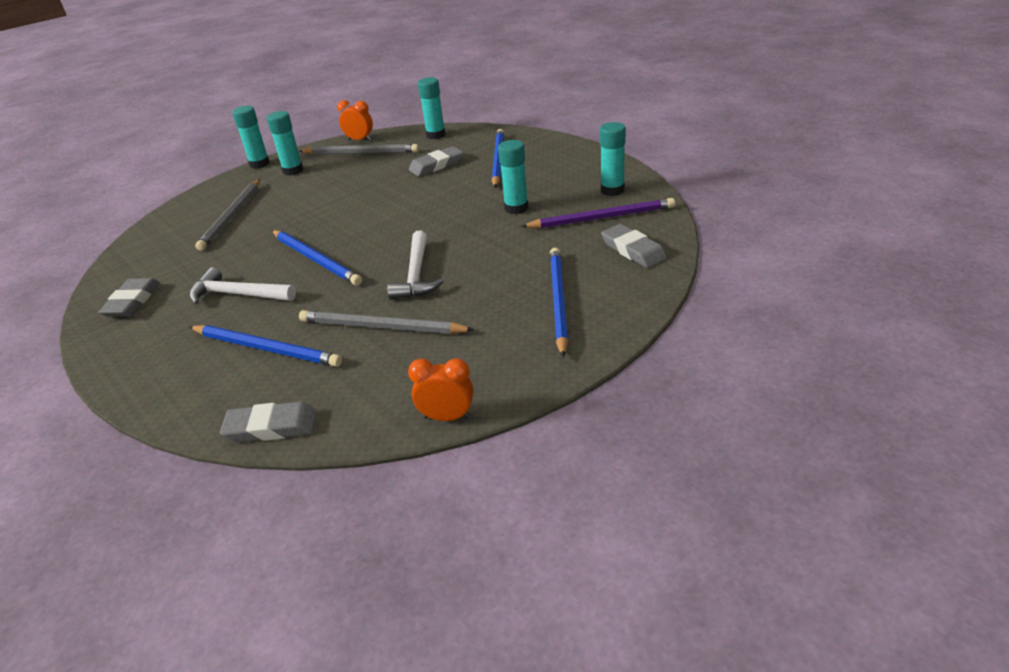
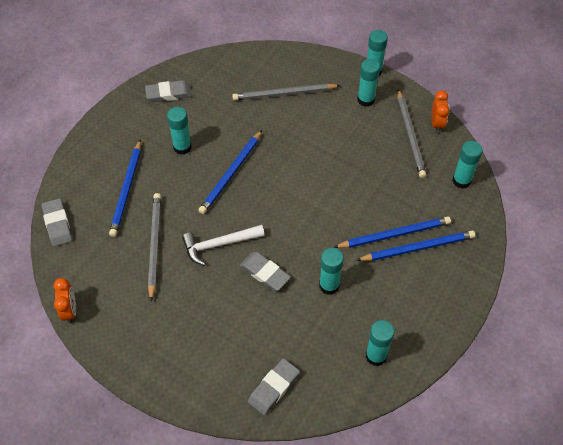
camera: 70 degrees right, 20 degrees up
(238, 295) = (182, 147): white hammer -> turquoise glue stick
(436, 165) = (397, 201): grey eraser -> grey eraser (265, 273)
(558, 301) = (196, 347): blue pencil -> blue pencil (394, 234)
(602, 218) = (323, 355): purple pencil -> none

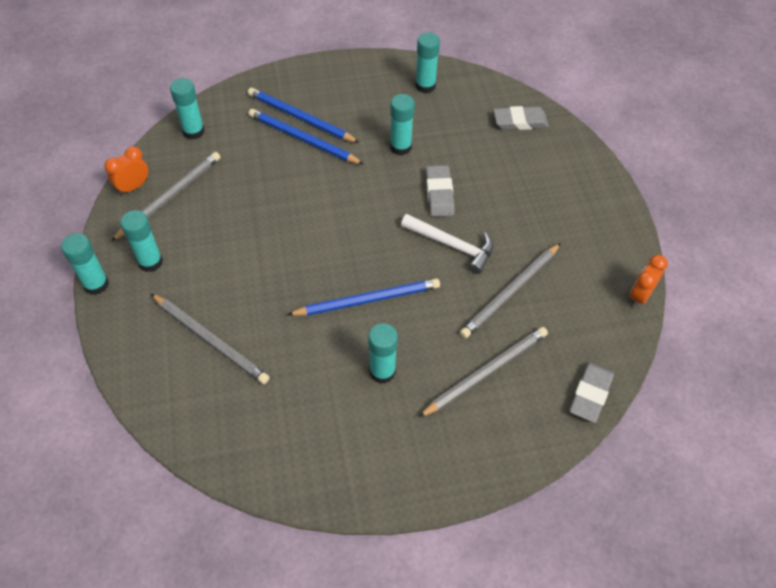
camera: 135 degrees left, 0 degrees up
(127, 190) = (486, 372): blue pencil -> grey pencil
(168, 93) = (323, 458): grey eraser -> none

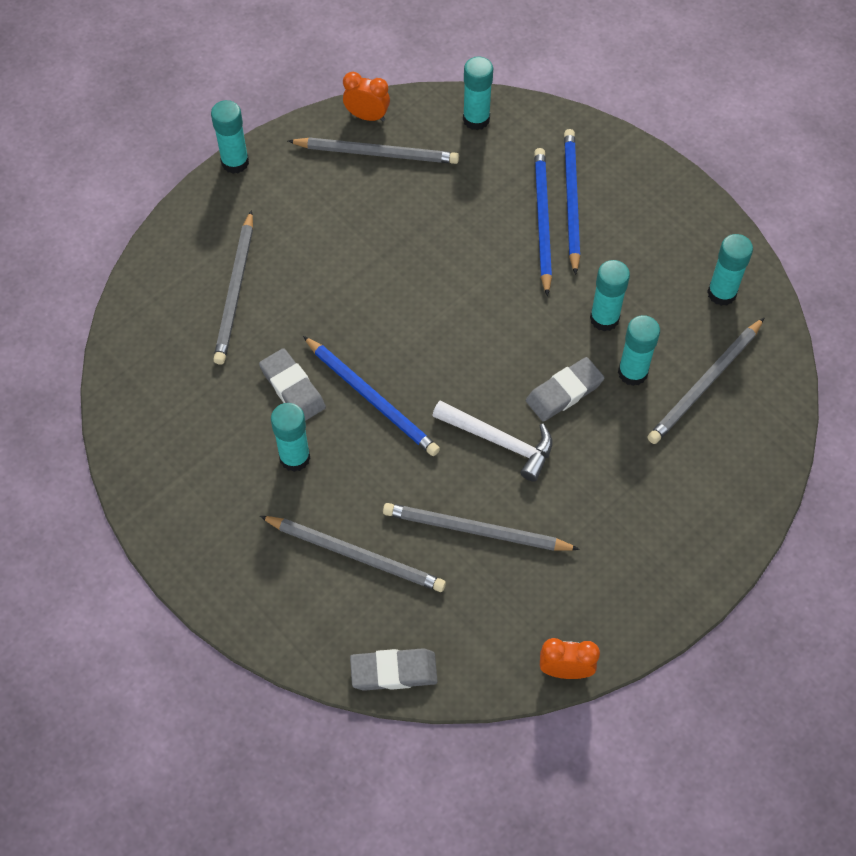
camera: 60 degrees right, 5 degrees up
(150, 262) = (289, 188): turquoise glue stick -> turquoise glue stick (632, 372)
(452, 245) = (499, 441): white hammer -> white hammer turned 60 degrees counterclockwise
(482, 125) = (705, 384): none -> grey pencil
(520, 121) = (745, 421): grey eraser -> grey eraser (293, 388)

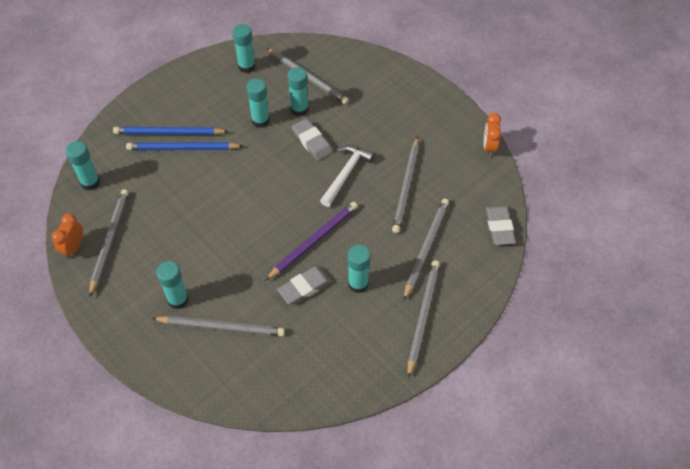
camera: 90 degrees left, 5 degrees down
(234, 544) = (423, 316): none -> grey pencil
(235, 162) = (101, 334): turquoise glue stick -> turquoise glue stick (178, 300)
(372, 398) = (314, 241): blue pencil -> purple pencil

